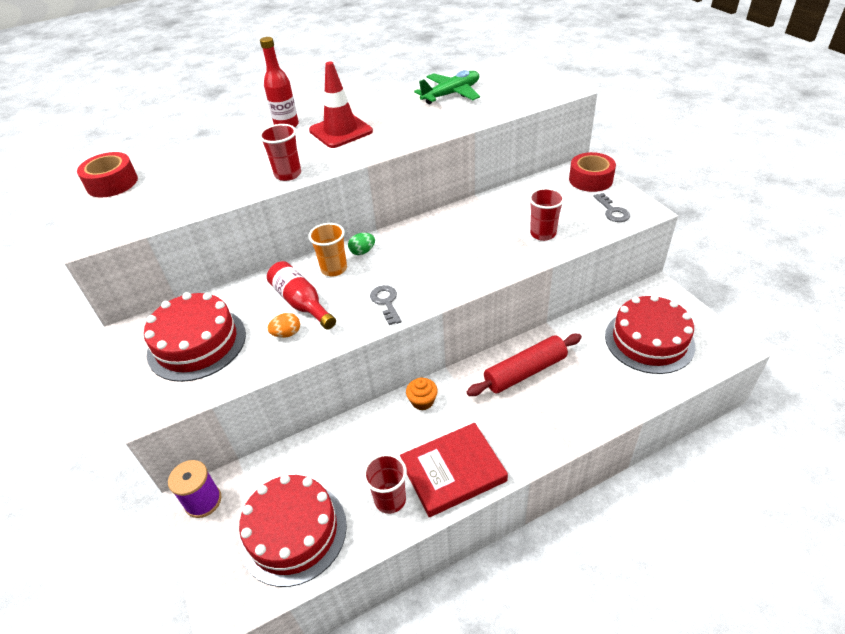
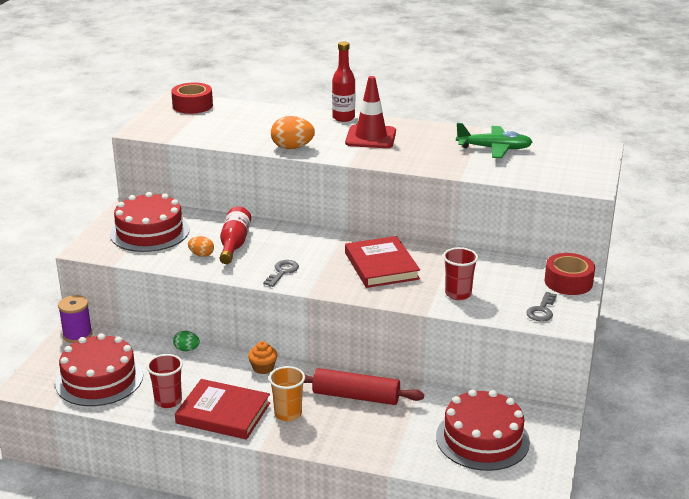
camera: 40 degrees right, 15 degrees down
(288, 174) = (292, 148): red cup -> orange egg
(334, 269) = (282, 236): orange cup -> orange cup (288, 414)
(362, 252) = (316, 237): green egg -> green egg (187, 349)
(453, 245) = (381, 266): none -> red book

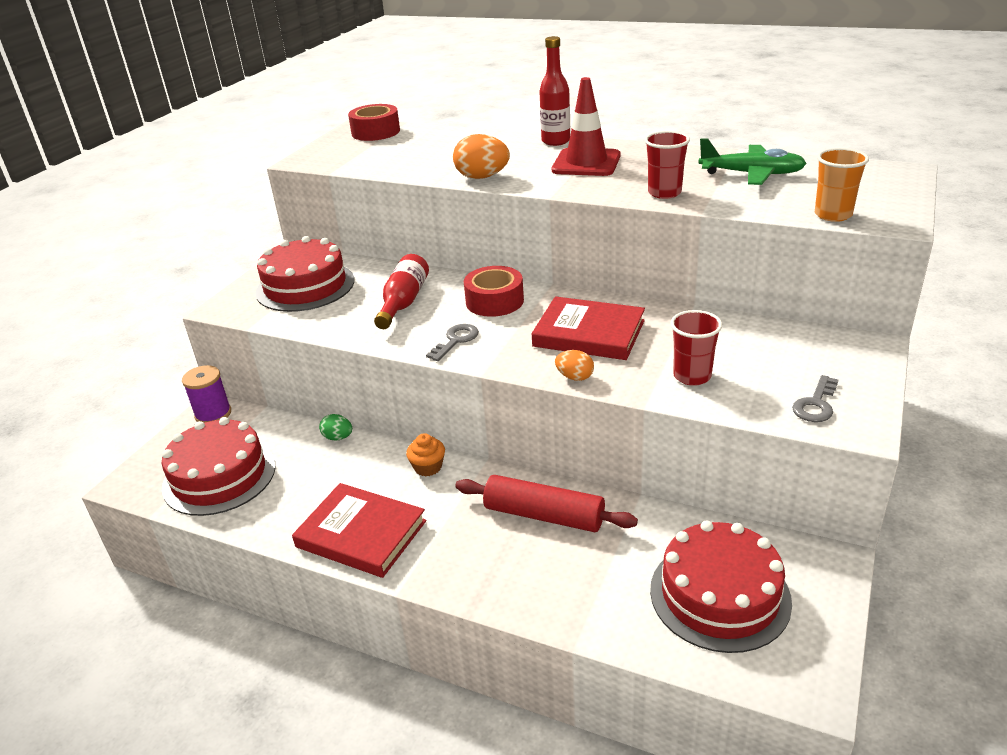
camera: 10 degrees right, 5 degrees up
(168, 401) = (295, 512): red cup -> red cup (664, 193)
(201, 255) = (359, 316): orange egg -> orange egg (575, 377)
(288, 414) = (447, 539): orange cup -> orange cup (833, 215)
(381, 266) = (589, 333): red book -> red book turned 60 degrees counterclockwise
(568, 282) = (855, 361): red tape -> red tape (494, 301)

